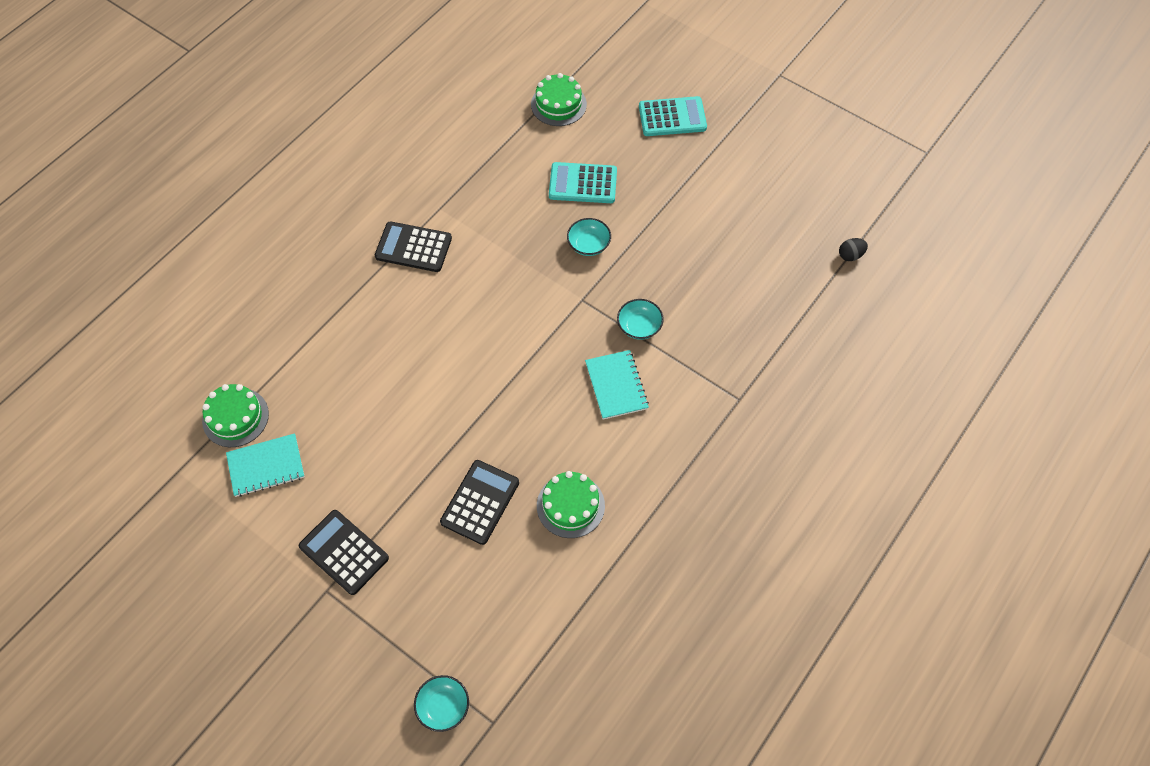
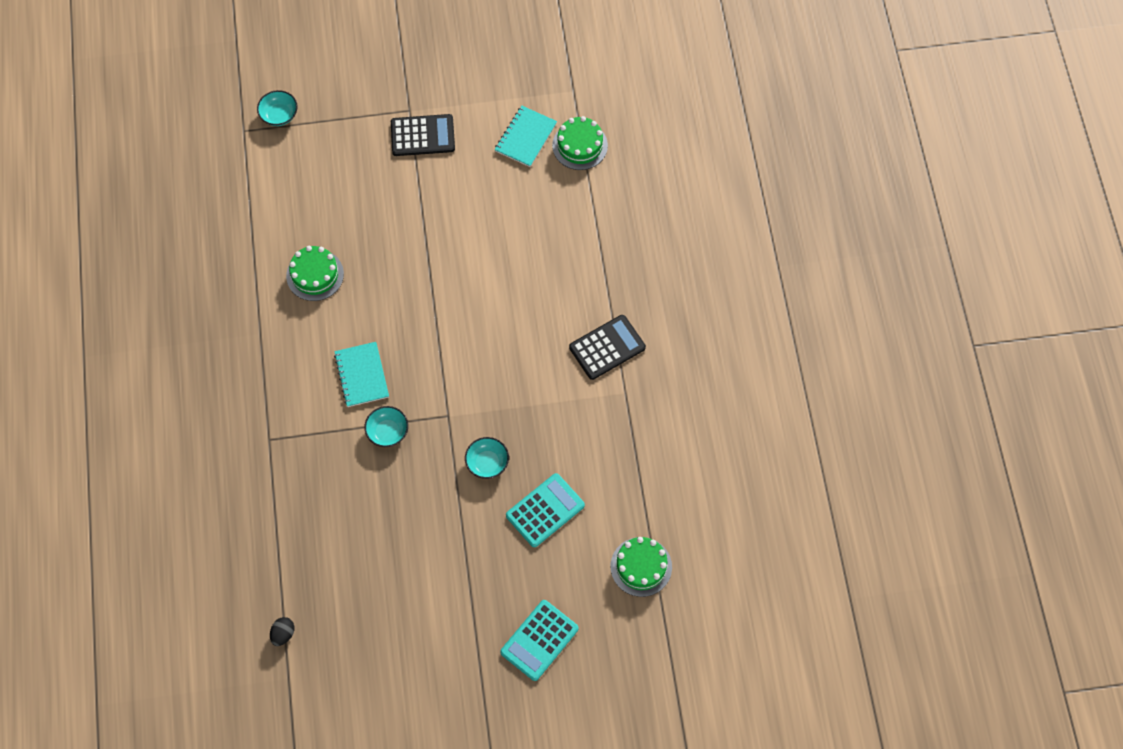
camera: 135 degrees right, 5 degrees up
(480, 502) = (373, 229): black calculator -> none
(616, 385) = (362, 375): turquoise notebook -> turquoise notebook turned 45 degrees clockwise

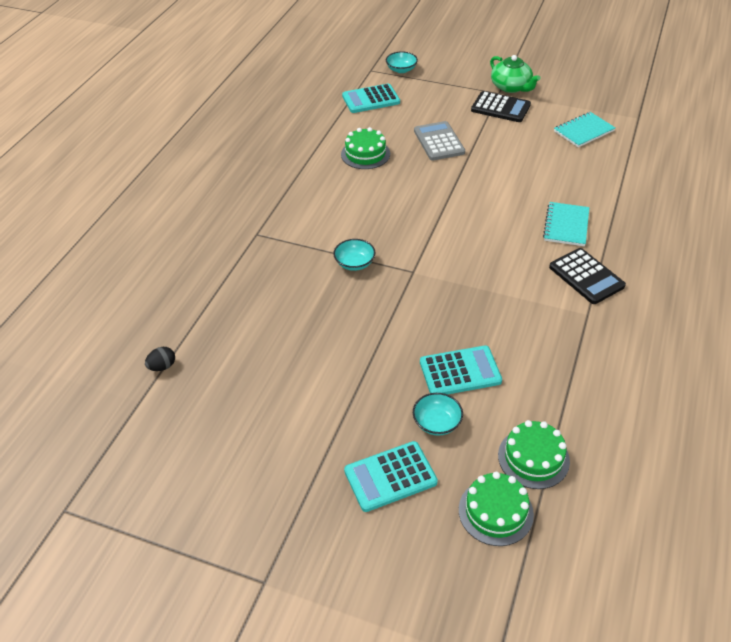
camera: 30 degrees right, 20 degrees down
(272, 183) = (371, 99): none -> turquoise calculator
(362, 375) = (359, 221): turquoise notebook -> turquoise notebook (566, 225)
(383, 221) = (438, 142): none -> grey calculator
(418, 94) = (511, 87): none -> green teapot
(487, 463) = (427, 316): turquoise bowl -> turquoise bowl (437, 423)
(580, 145) = (628, 148): green cake -> green cake (495, 512)
(607, 347) = (586, 276): black calculator -> black calculator turned 60 degrees clockwise

